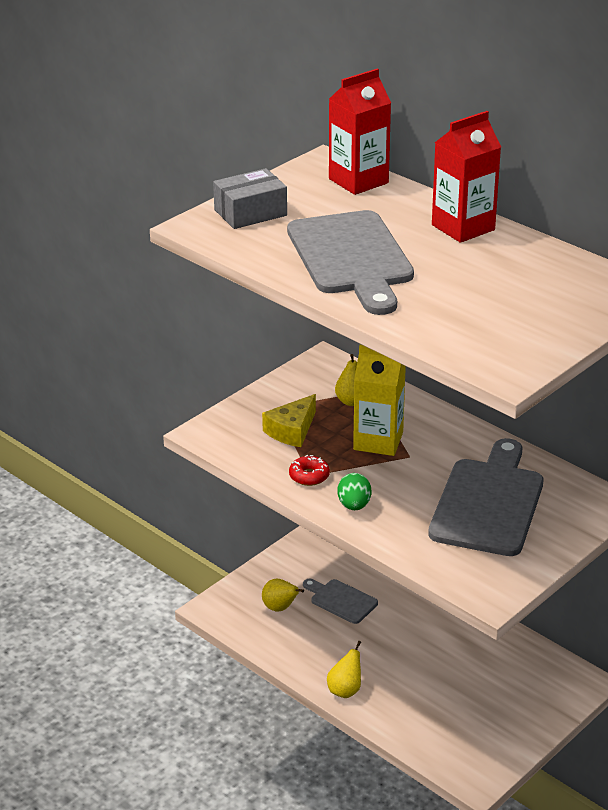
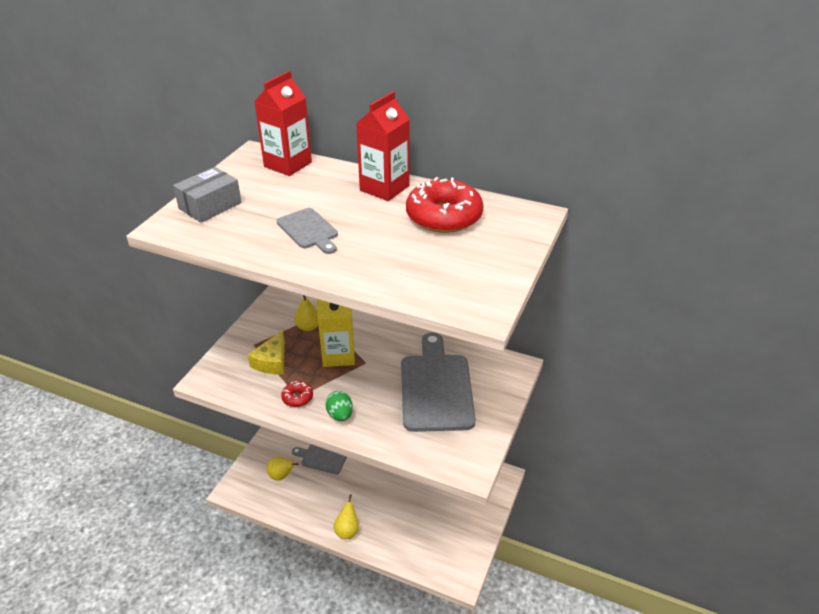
camera: 20 degrees left, 5 degrees up
(352, 258) = (309, 230): grey cutting board -> grey cutting board, size x0.51
(518, 271) = (444, 216): none -> red donut

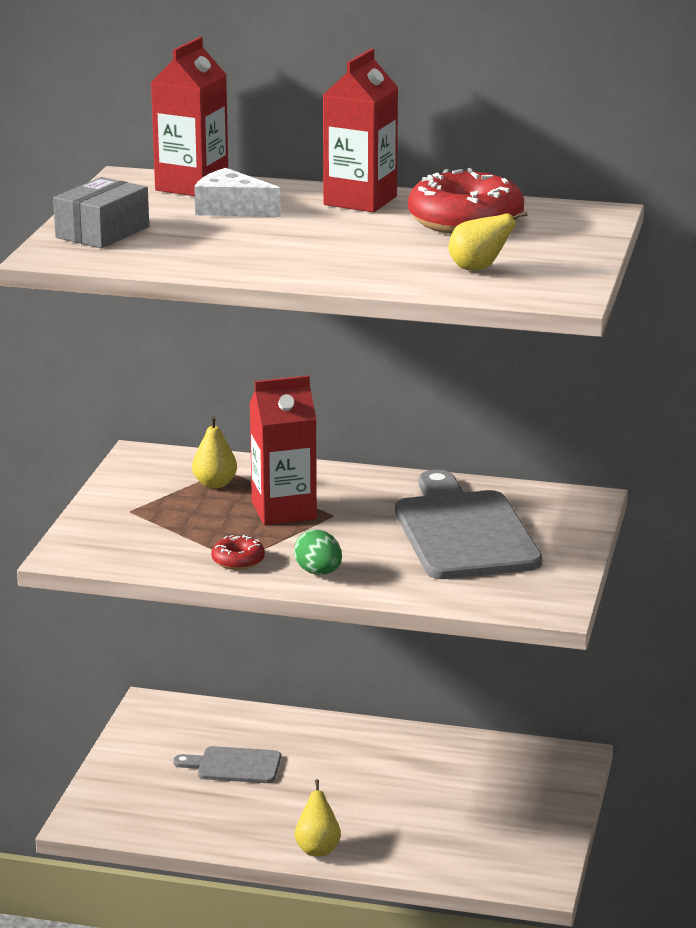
camera: 10 degrees left, 15 degrees down
(272, 361) = (172, 526): yellow cheese -> none
(281, 476) = (167, 795): yellow pear -> yellow pear (478, 269)
(301, 189) = (231, 209): none -> white cheese
(309, 230) = (273, 245): grey cutting board -> none
(338, 355) = (284, 511): yellow carton -> red carton

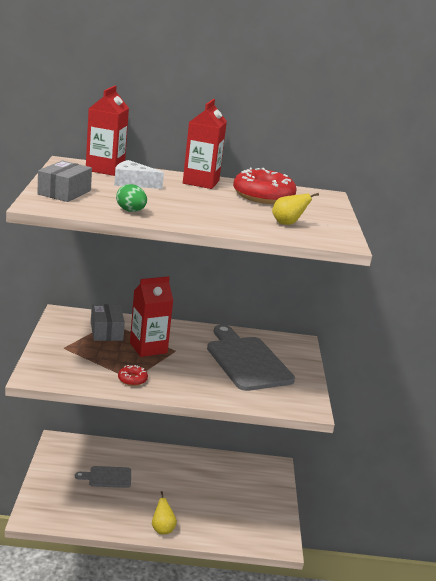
camera: 15 degrees left, 0 degrees up
(215, 484) = (106, 331): yellow pear -> grey box
(318, 572) = (179, 387): green egg -> green egg (131, 211)

